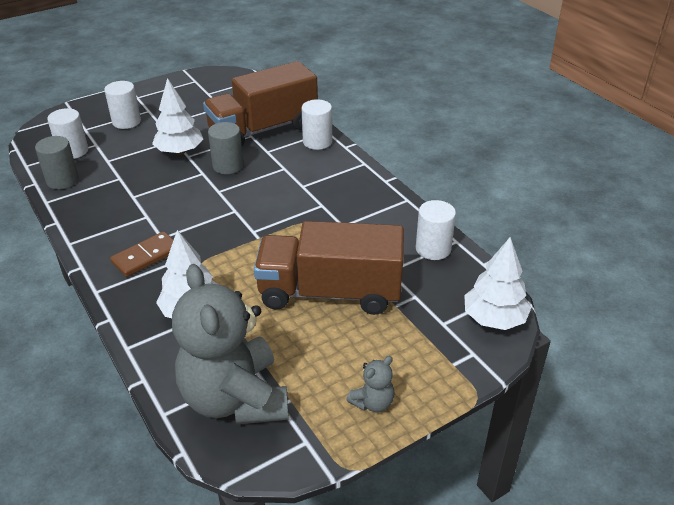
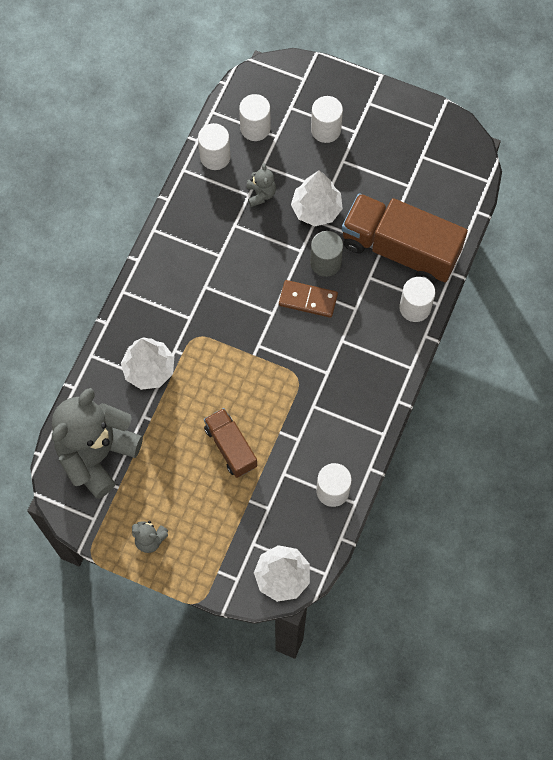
camera: 55 degrees right, 30 degrees up
(62, 180) = (215, 157): grey cylinder -> white cylinder
(128, 172) = (261, 194): none -> grey teddy bear
(146, 256) = (178, 293): brown domino -> brown domino (308, 300)
(330, 292) = (230, 447): brown truck -> brown truck, size x0.55

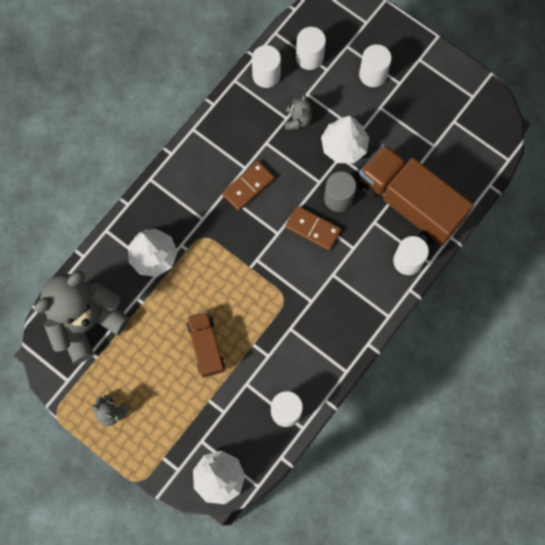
camera: 15 degrees right, 5 degrees up
(228, 274) = (248, 186): none -> brown domino

